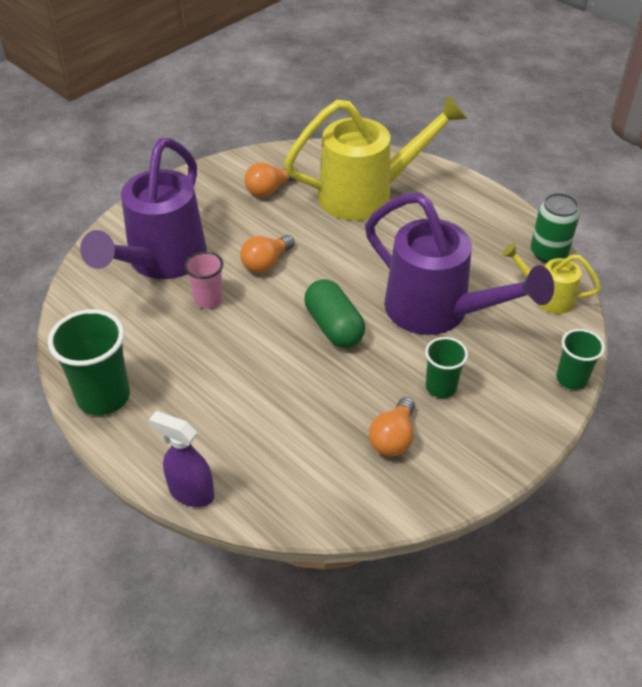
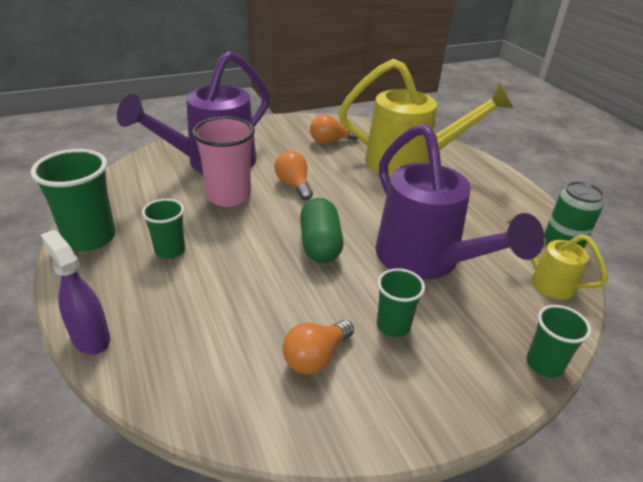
camera: 20 degrees right, 10 degrees down
(195, 382) = (170, 251): none -> green cup
(208, 300) = (229, 196): pink cup -> pink cup, size x1.69
(266, 263) = (294, 185): orange light bulb -> orange light bulb turned 90 degrees clockwise

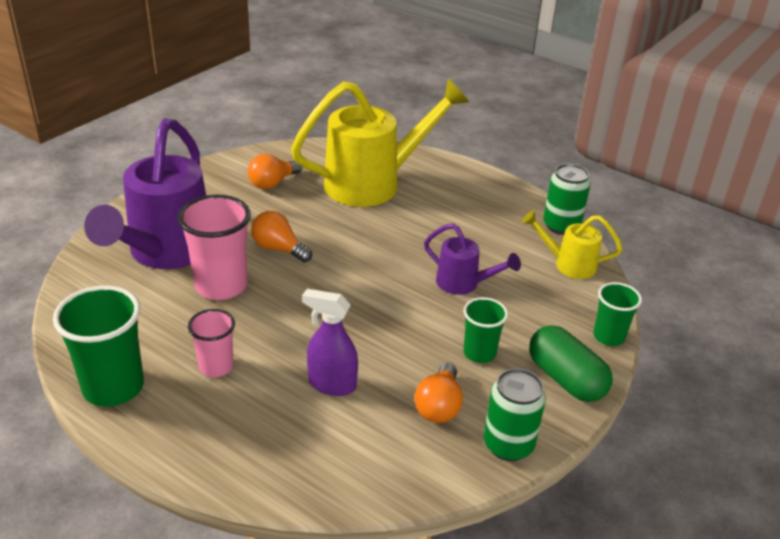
camera: 30 degrees left, 0 degrees up
(91, 338) = (224, 479): purple spray bottle -> purple spray bottle (331, 384)
(170, 251) = (216, 366): green cup -> pink cup
(320, 244) = (358, 303): green capsule -> green capsule (566, 379)
(352, 426) = (508, 445): none -> green can
(426, 261) = (464, 284): purple watering can -> purple watering can, size x0.49

